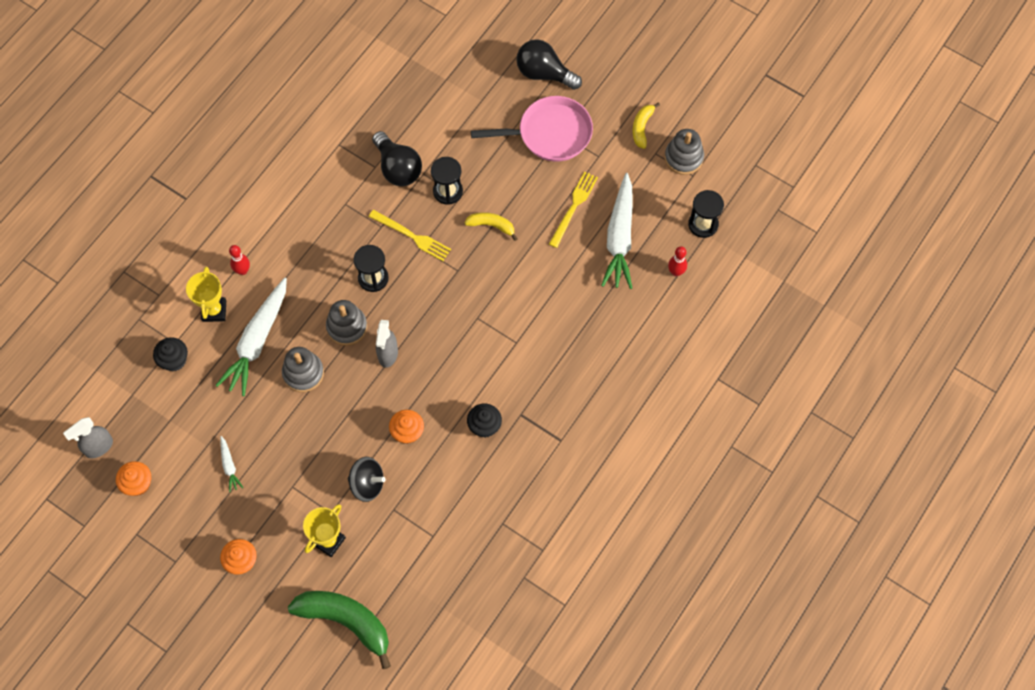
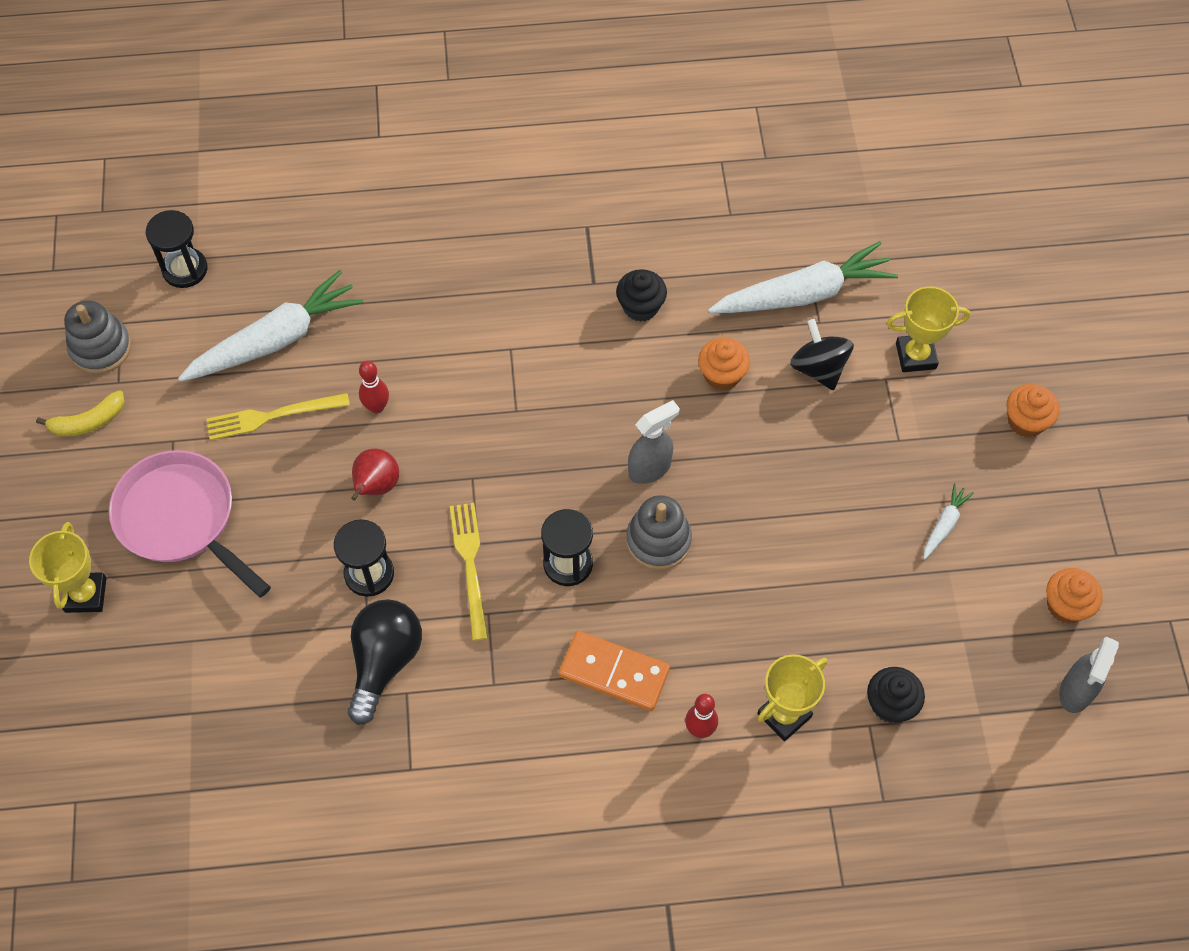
camera: 130 degrees left, 5 degrees down
(98, 447) = (1075, 692): grey spray bottle -> grey spray bottle turned 105 degrees clockwise
(257, 341) = (772, 627): white carrot -> white carrot (803, 294)
(302, 256) = (614, 672): none -> orange domino
(303, 373) = (761, 540): grey stacking toy -> none
(346, 621) = (974, 275): green banana -> none
(492, 226) = (376, 486): yellow banana -> red pear
(544, 73) = (85, 595): black light bulb -> yellow trophy
(676, 272) = (275, 255): red bowling pin -> red bowling pin (377, 407)

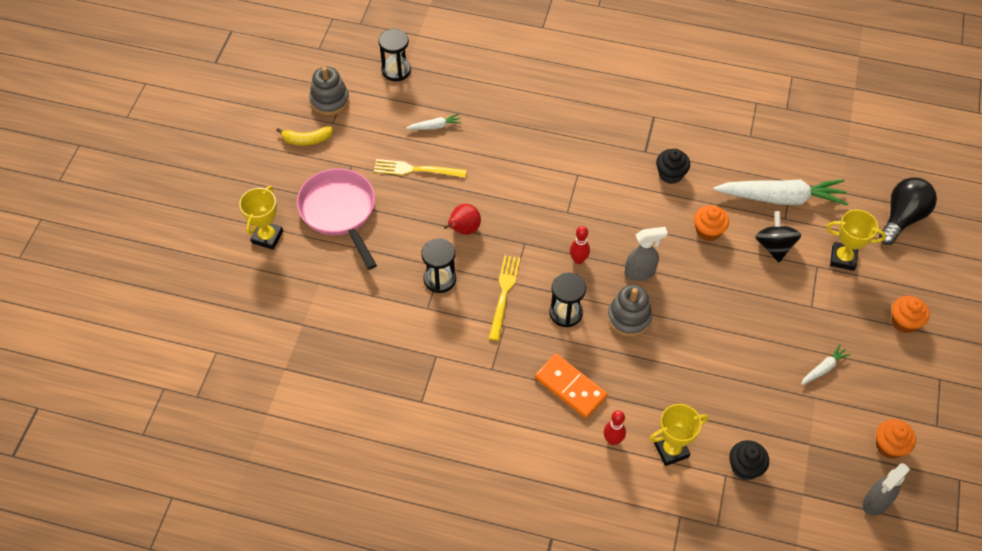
camera: 20 degrees right, 5 degrees down
(275, 340) = (435, 126): white carrot -> white carrot, size x0.44
(377, 407) = (481, 184): red bowling pin -> red bowling pin (578, 260)
(384, 662) = (429, 333): black light bulb -> black light bulb (902, 218)

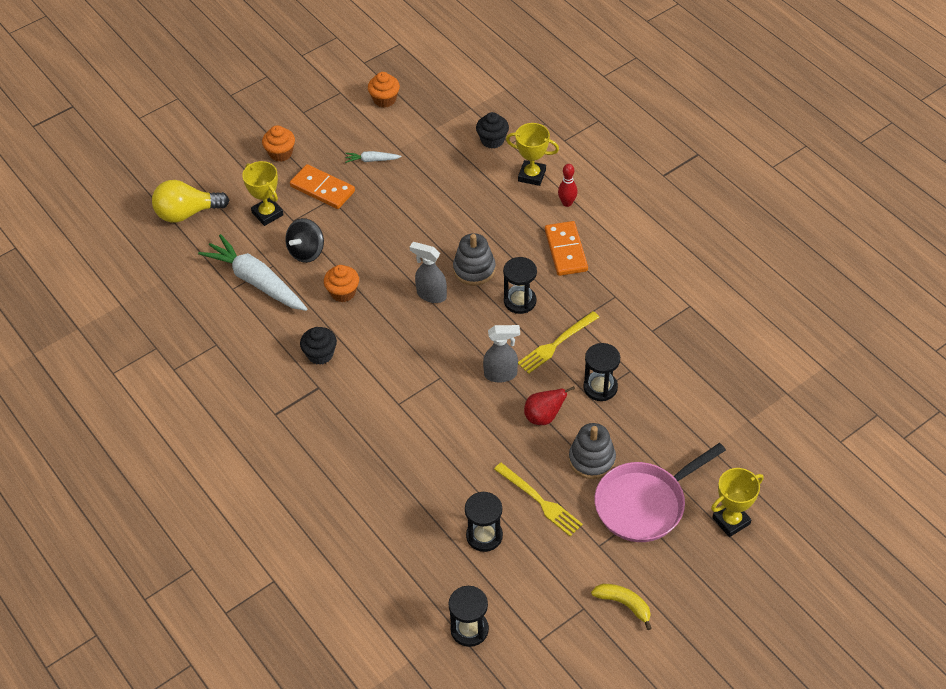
camera: 140 degrees left, 5 degrees down
(330, 100) = (567, 638): grey stacking toy -> grey stacking toy (592, 459)
(339, 212) = (644, 503): pink pan -> pink pan turned 45 degrees clockwise
(435, 126) = (484, 536): white carrot -> black hourglass
(578, 260) = (470, 333): red bowling pin -> none
(829, 311) = (322, 189): none -> orange domino
(875, 502) = (430, 80): grey spray bottle -> grey spray bottle (501, 374)
(902, 218) = (187, 213): black light bulb -> yellow light bulb

